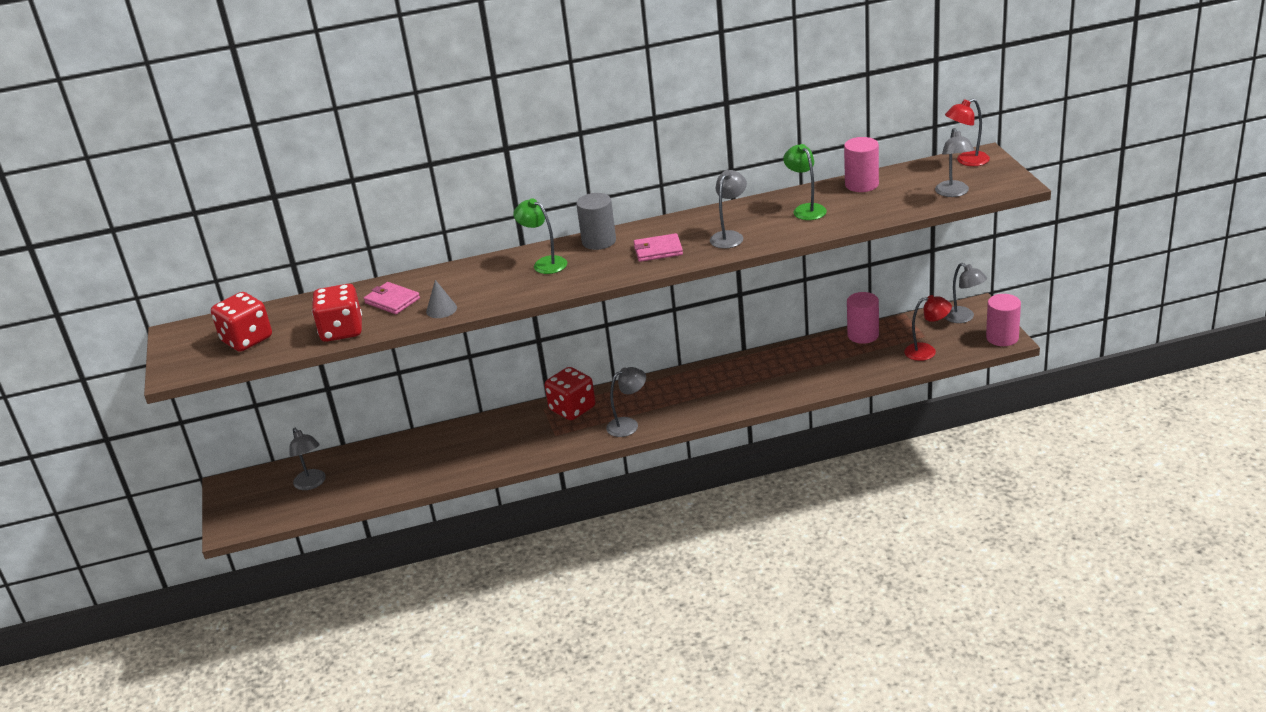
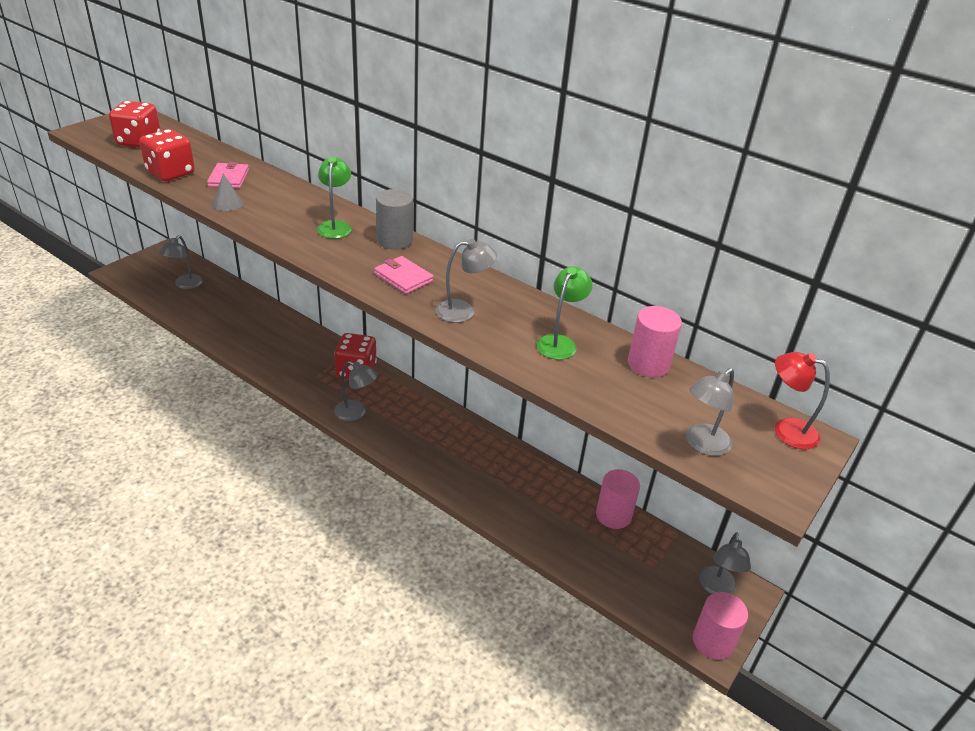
camera: 45 degrees right, 5 degrees up
(927, 351) = (630, 581): red lamp -> none

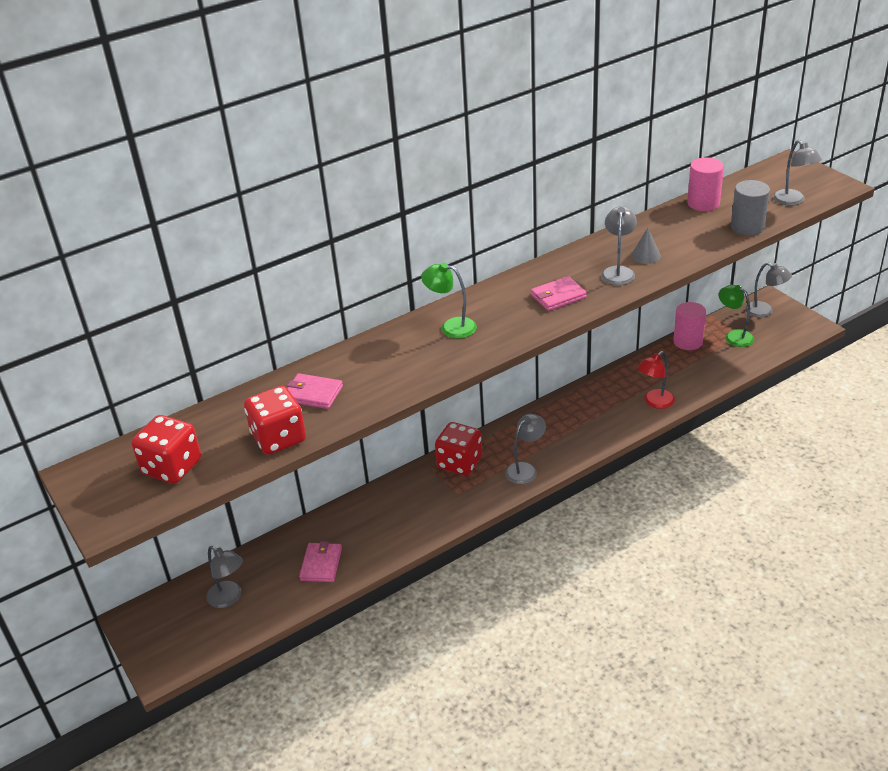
camera: 65 degrees left, 0 degrees up
(222, 319) = (321, 564): none -> pink wallet
(227, 203) = (375, 395): grey cone -> grey cone (646, 255)
(394, 240) = (491, 295): grey cylinder -> grey cylinder (747, 227)
(560, 342) = (670, 234): green lamp -> green lamp (734, 336)
(713, 641) = (809, 325): pink cylinder -> none
(786, 430) = (780, 169): red lamp -> red lamp (655, 402)

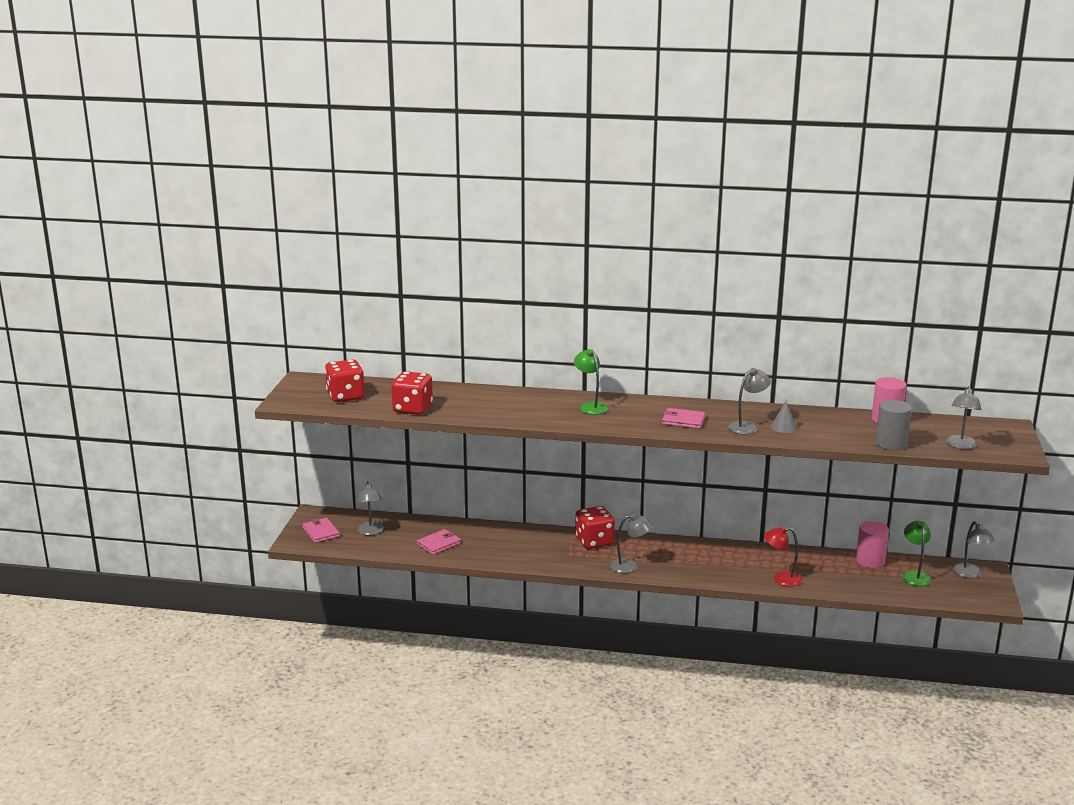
camera: 40 degrees right, 15 degrees down
(313, 394) = (462, 400): pink wallet -> pink wallet (320, 532)

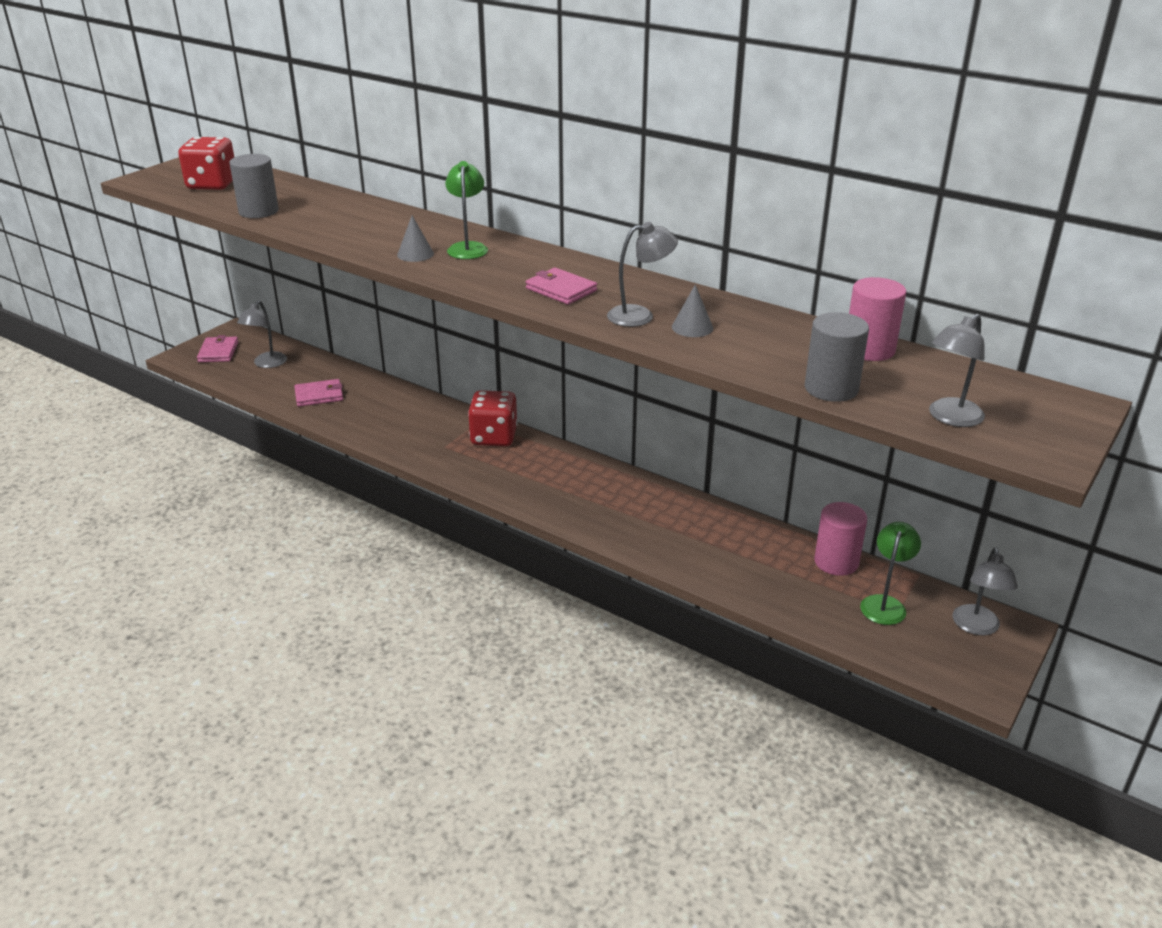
camera: 25 degrees right, 10 degrees up
(412, 409) = (258, 211): red dice -> grey cylinder
(564, 417) = (415, 254): none -> grey cone
(629, 566) = (502, 480): grey lamp -> none
(781, 579) = (680, 553): red lamp -> none

